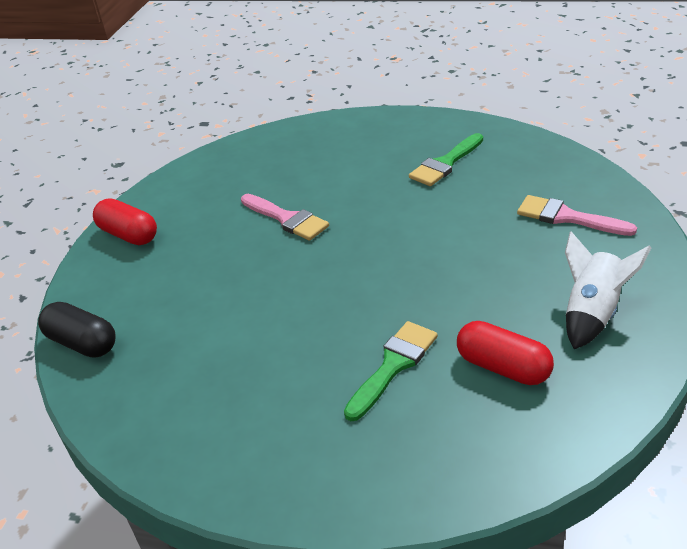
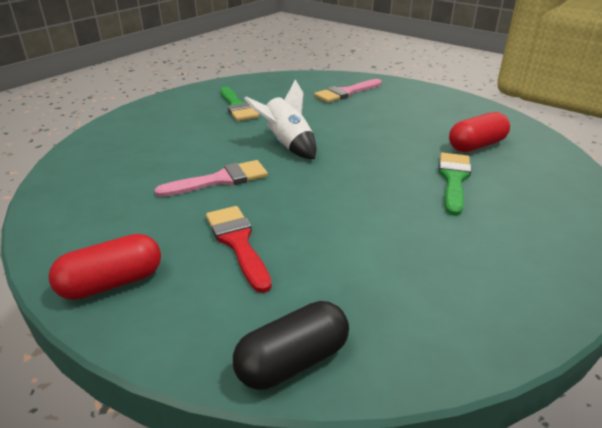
camera: 70 degrees left, 5 degrees down
(199, 267) = (237, 242): none -> red brush
(393, 366) = (453, 179): green brush -> green brush turned 45 degrees clockwise
(592, 313) = (442, 111): white rocket -> white rocket (287, 145)

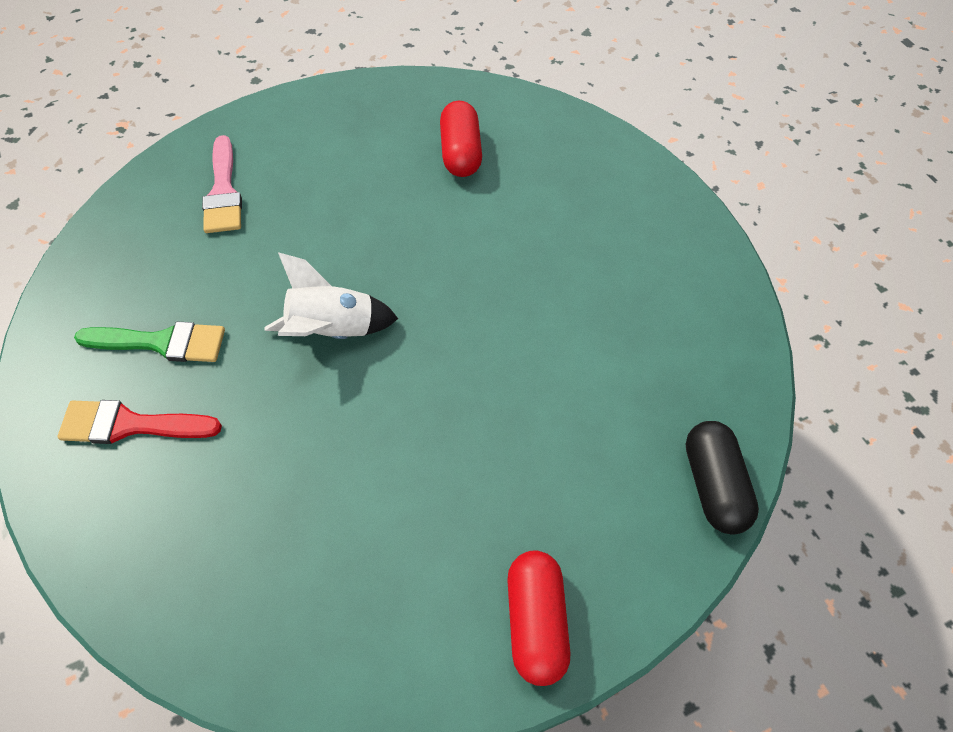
camera: 65 degrees left, 25 degrees up
(220, 180) = (376, 441): pink brush -> none
(237, 242) = (524, 468): red brush -> red brush (130, 425)
(453, 179) = (515, 215): green brush -> none

